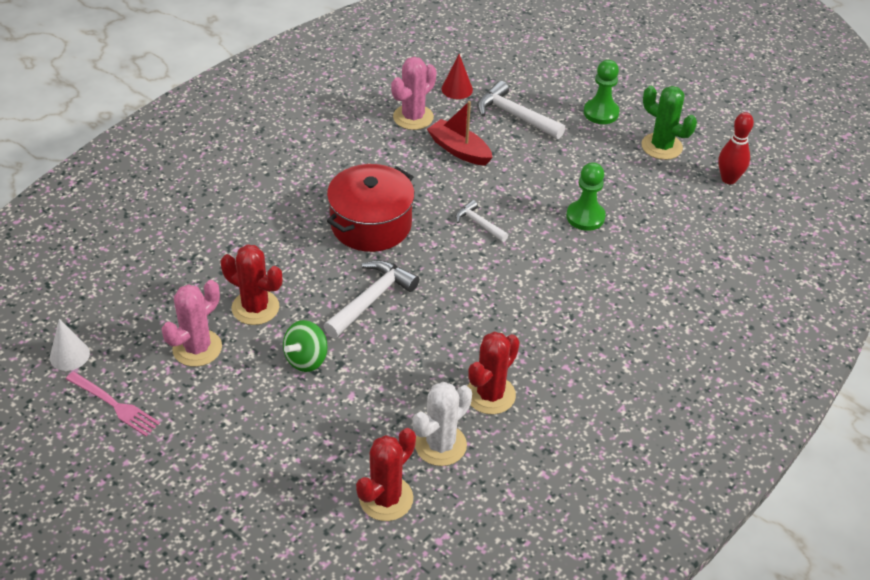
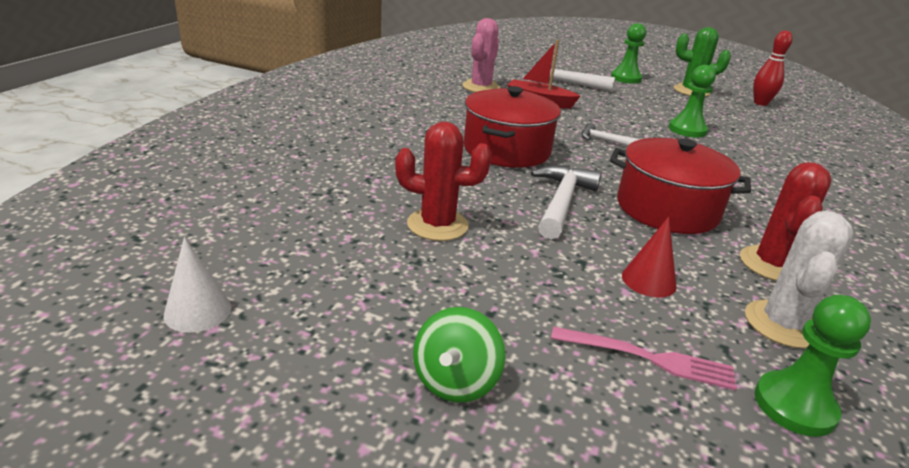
camera: 20 degrees left, 15 degrees down
(115, 405) = (303, 364): pink fork -> pink fork (650, 358)
(197, 348) = (390, 274): pink cactus -> none
(306, 359) = (539, 264): green spinning top -> green spinning top (455, 381)
(386, 498) = (794, 405): red cactus -> green pawn
(457, 89) = (502, 72): red cone -> red cone (649, 280)
(458, 322) = (667, 209): none -> red pot

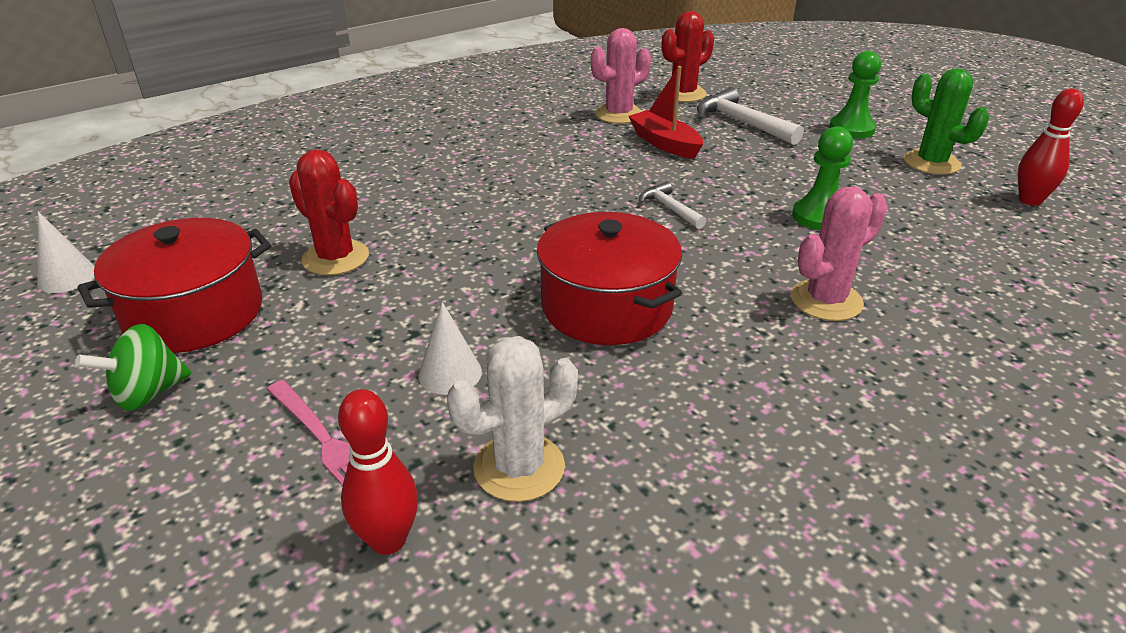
camera: 35 degrees right, 5 degrees up
(506, 150) = (528, 195): red pot -> red pot (194, 313)
(561, 202) = (494, 267): white hammer -> none
(649, 280) = (450, 373): red cone -> white cone
(762, 175) = (826, 300): none -> pink cactus
(772, 264) = (627, 406): red cactus -> red cactus (683, 94)
(794, 405) = (388, 540): green pawn -> red bowling pin

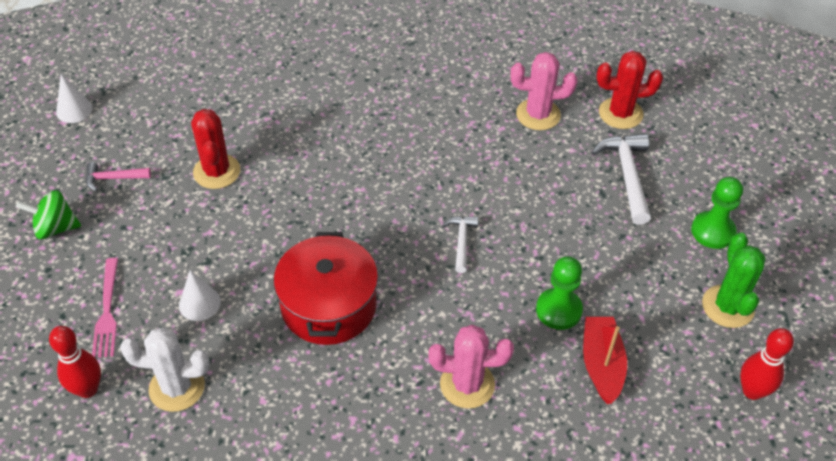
camera: 35 degrees right, 15 degrees up
(194, 313) = (113, 178): red pot -> pink hammer
(665, 144) = (535, 169): red boat -> red boat (601, 364)

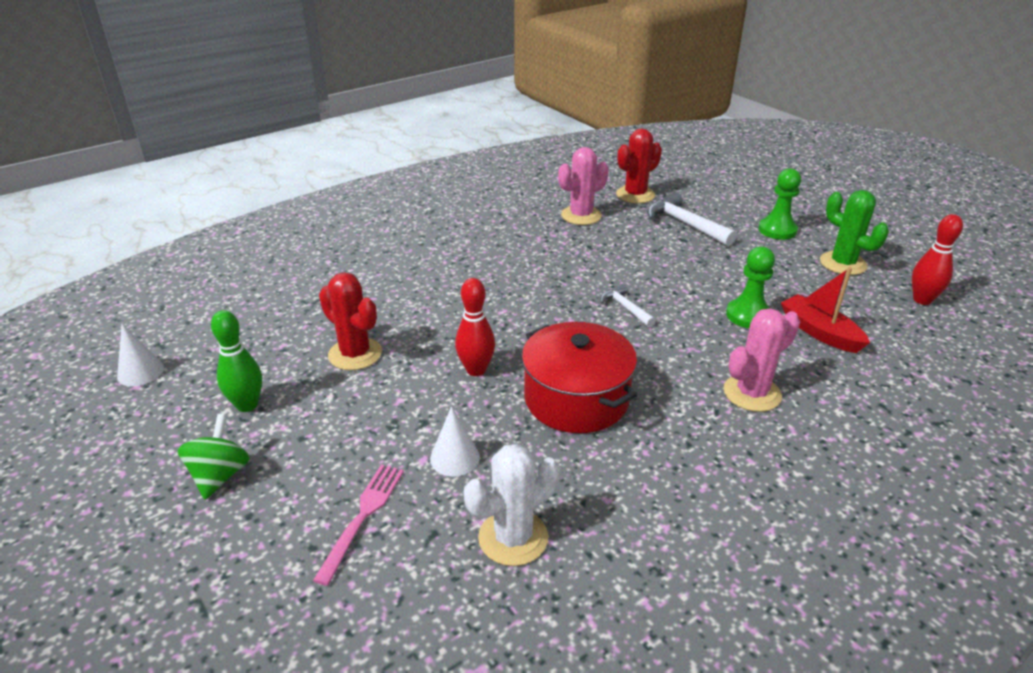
camera: 35 degrees left, 15 degrees down
(55, 228) = (220, 475): green spinning top -> green spinning top turned 135 degrees clockwise
(88, 389) = (417, 597): red bowling pin -> red bowling pin (476, 370)
(107, 312) = (363, 516): pink fork -> pink fork turned 120 degrees counterclockwise
(113, 178) = (247, 405): pink hammer -> green bowling pin

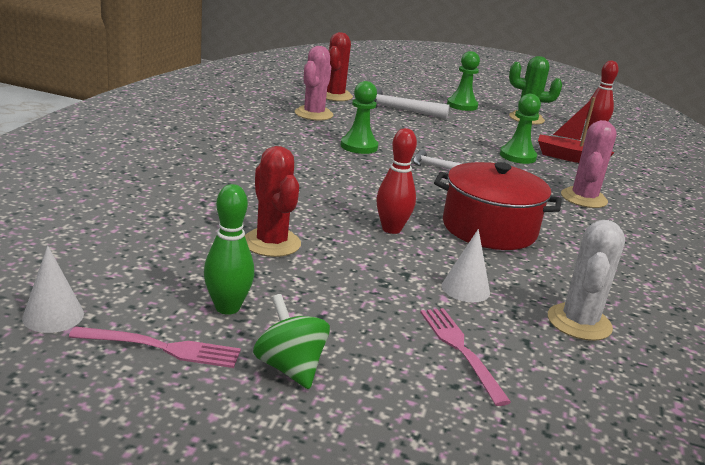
camera: 40 degrees left, 10 degrees down
(167, 424) = (163, 348): none -> pink fork
(355, 354) = (271, 243): red cactus -> red cactus turned 60 degrees clockwise
(575, 264) = (359, 146): none -> green pawn

